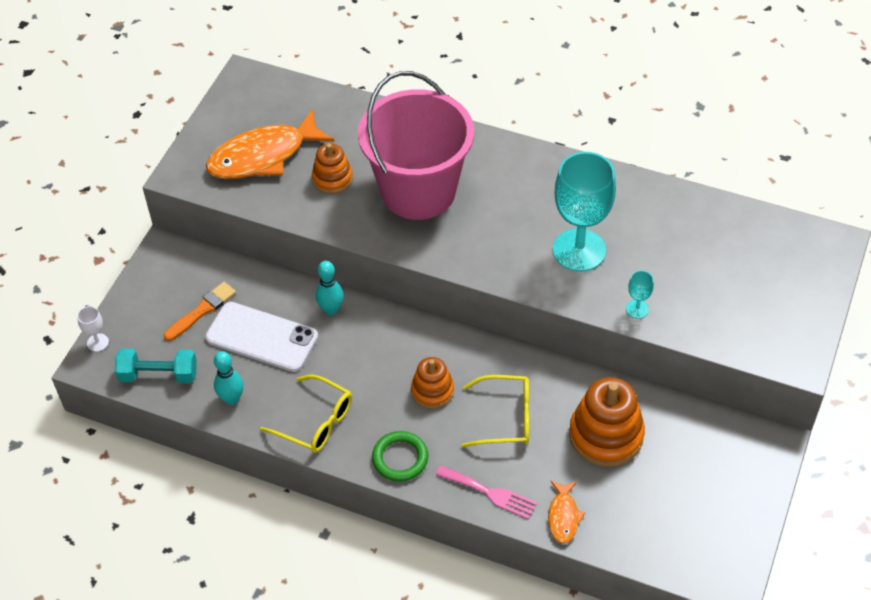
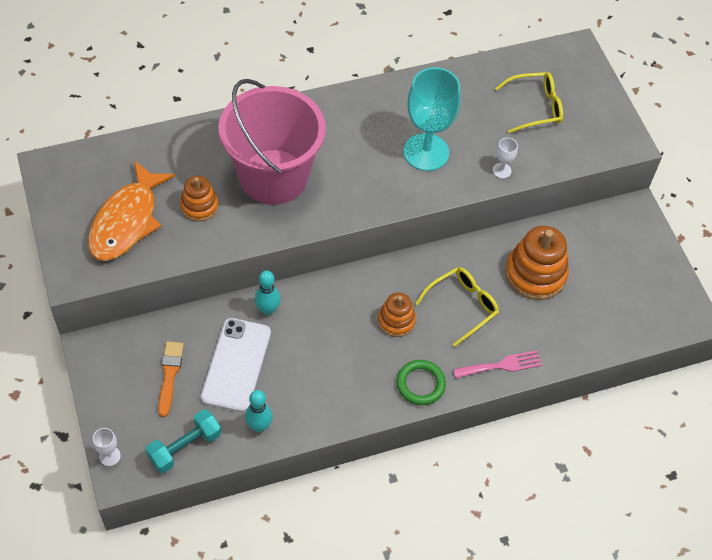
camera: 45 degrees left, 5 degrees up
(262, 337) = (236, 365): white phone -> white phone turned 60 degrees counterclockwise
(316, 422) = (337, 399): yellow glasses -> yellow glasses (535, 107)
(563, 516) = (560, 348): orange fish -> none
(637, 309) = (502, 170): turquoise goblet -> white goblet

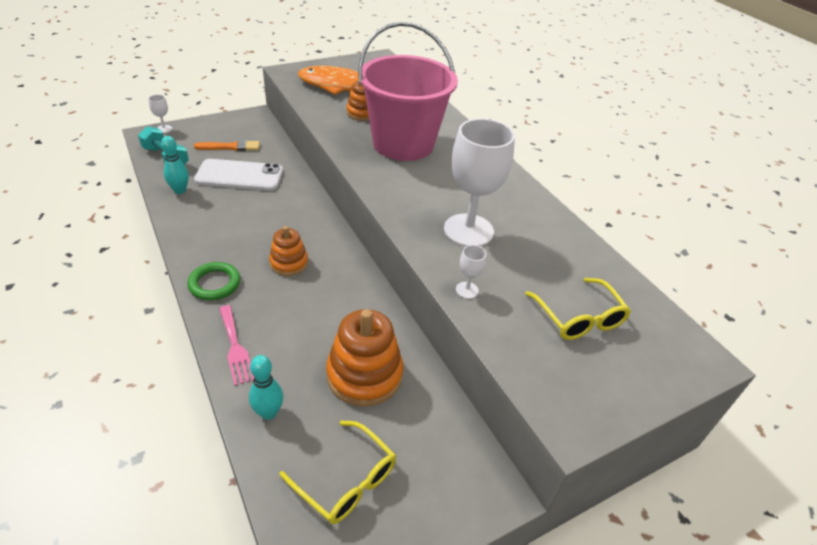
camera: 80 degrees right, 15 degrees down
(268, 309) = (294, 187): turquoise bowling pin -> turquoise bowling pin (268, 412)
(426, 152) = (468, 230): turquoise goblet -> white goblet
(462, 306) = (311, 311): yellow glasses -> yellow glasses (346, 481)

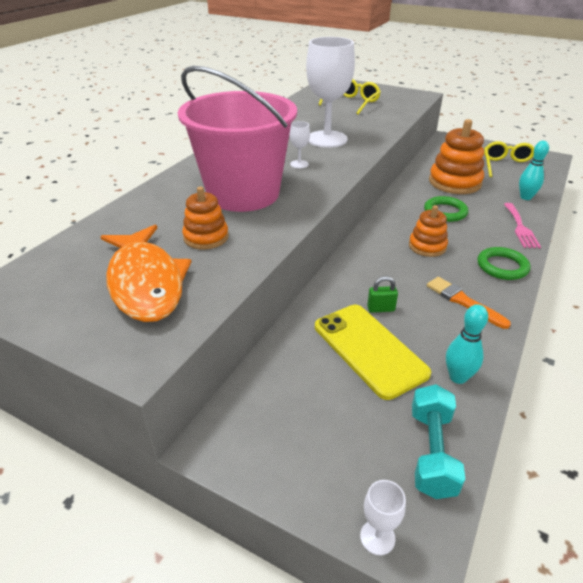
camera: 120 degrees left, 5 degrees down
(230, 147) = (326, 403): orange brush -> orange brush (463, 301)
(235, 347) = (520, 227): pink fork -> pink fork turned 150 degrees clockwise
(239, 176) = (369, 349): white phone -> yellow phone
(260, 198) = (381, 309): none -> green padlock
(320, 315) = (445, 212): none -> green ring
(467, 290) = (382, 127): white goblet -> white goblet (299, 164)

